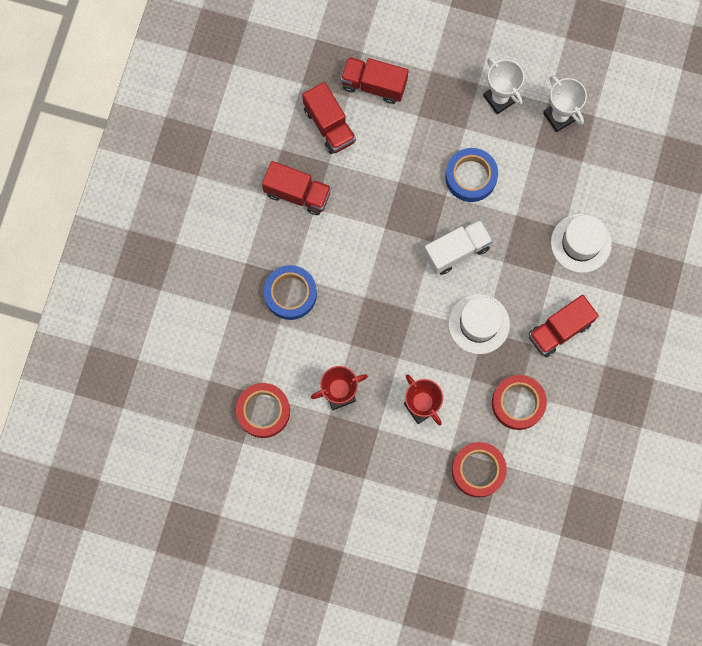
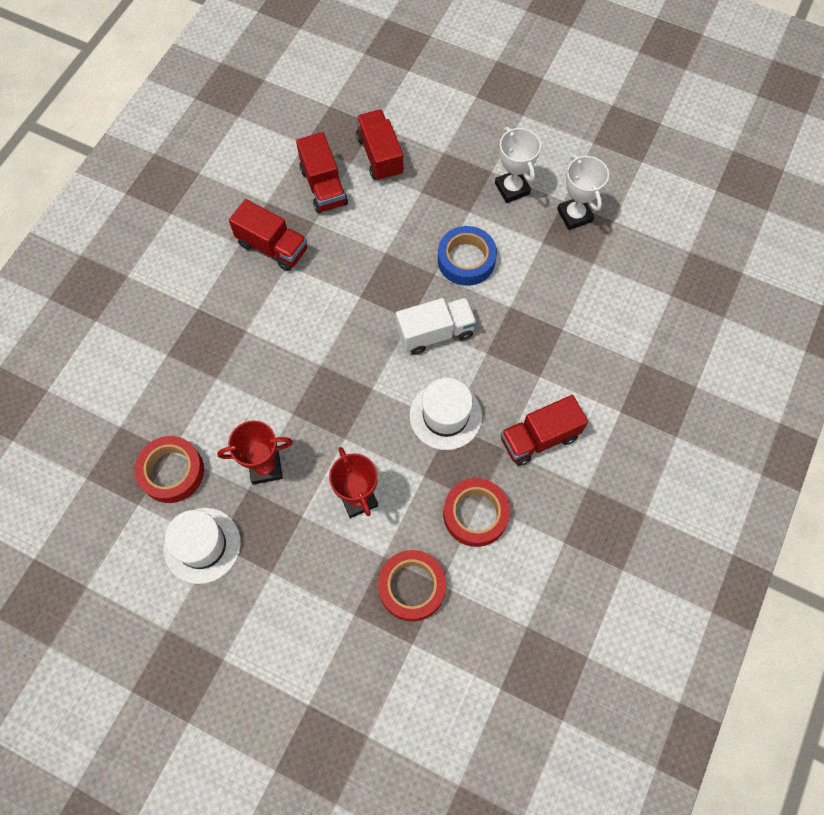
camera: 10 degrees right, 10 degrees down
(290, 294) = (238, 348): blue tape -> none
(374, 85) = (380, 156): red truck -> red truck turned 45 degrees clockwise
(581, 243) = (579, 347): white hat -> white hat (202, 545)

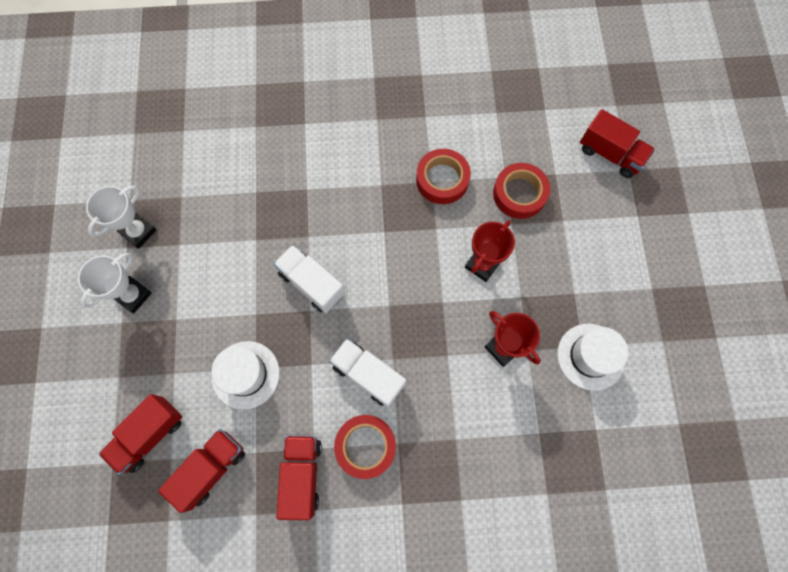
camera: 120 degrees left, 5 degrees up
(172, 472) = (554, 420): red tape -> red tape (365, 446)
(320, 337) = (368, 375): none -> white truck
(445, 415) = (379, 238): white hat -> white hat (245, 374)
(466, 260) = (228, 296): blue tape -> none
(539, 438) = (358, 166): red truck -> red truck (610, 154)

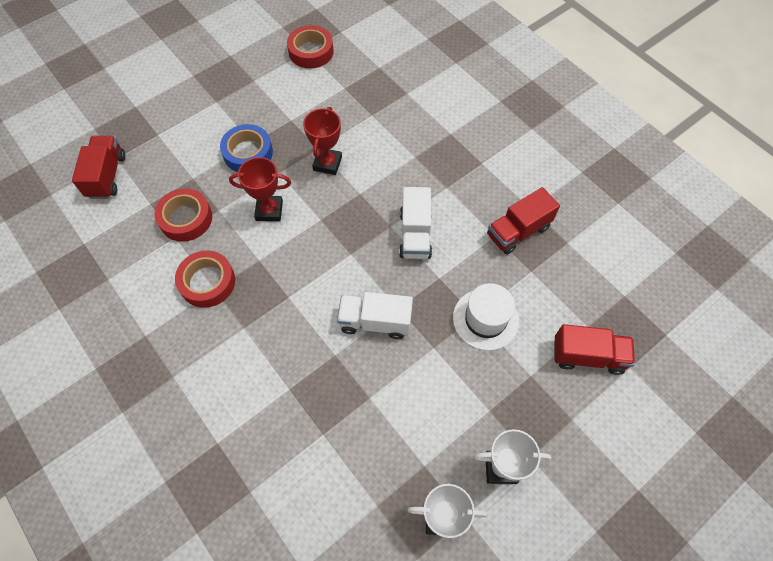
camera: 125 degrees left, 10 degrees down
(211, 468) = (568, 293): red truck -> none
(312, 284) = (375, 322): white truck -> white truck turned 90 degrees clockwise
(365, 446) = (465, 205): red tape -> red tape (311, 51)
(563, 283) = (248, 153): none -> blue tape
(590, 356) = (295, 112): white hat -> none

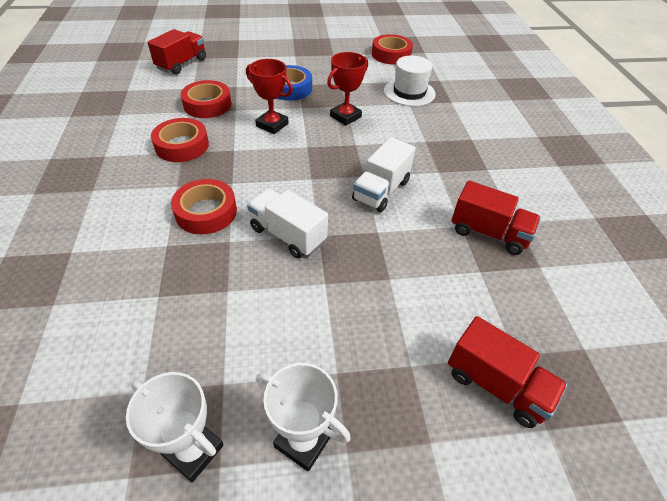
camera: 30 degrees right, 15 degrees down
(293, 339) = (206, 212): none -> red tape
(485, 319) = (398, 287): white hat -> white hat (409, 92)
(518, 231) = (488, 233): red truck -> red truck turned 150 degrees counterclockwise

